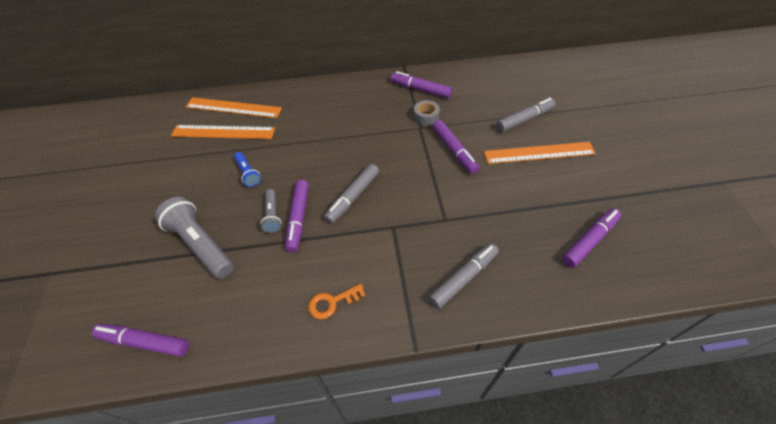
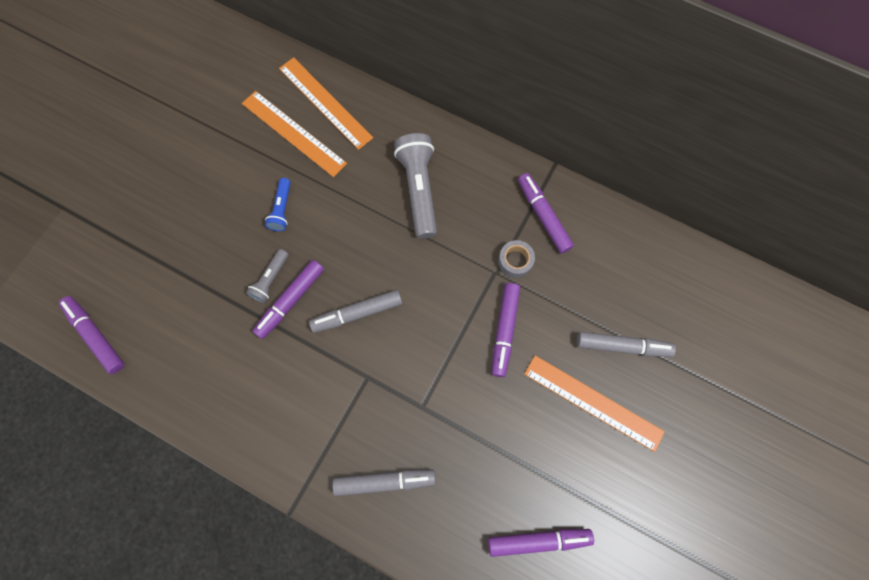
camera: 35 degrees right, 20 degrees up
(201, 244) = (191, 266): grey flashlight -> grey flashlight (419, 190)
(332, 302) = (256, 414): orange key -> none

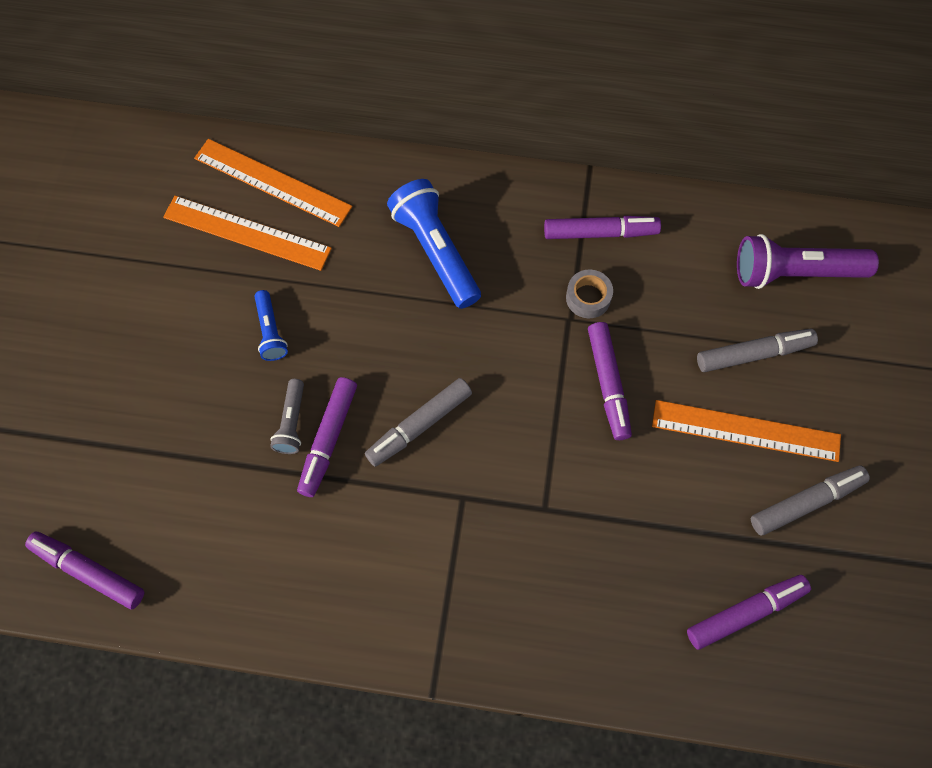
camera: 20 degrees left, 5 degrees down
(384, 481) = (535, 613): grey marker -> grey marker (806, 502)
(419, 190) = (436, 251): grey flashlight -> blue flashlight
(543, 216) = (600, 233): purple marker -> purple marker turned 135 degrees clockwise
(678, 295) = (795, 272): none -> purple flashlight

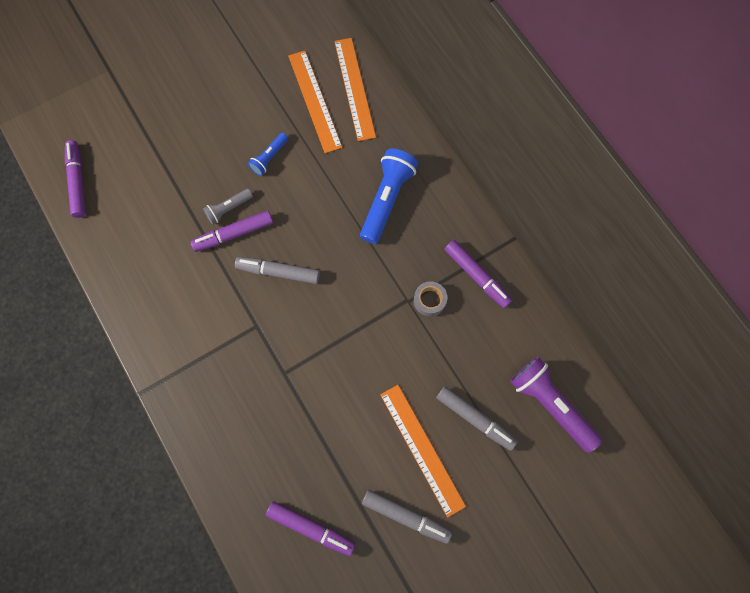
camera: 50 degrees right, 5 degrees up
(608, 384) = (385, 351): purple marker -> none

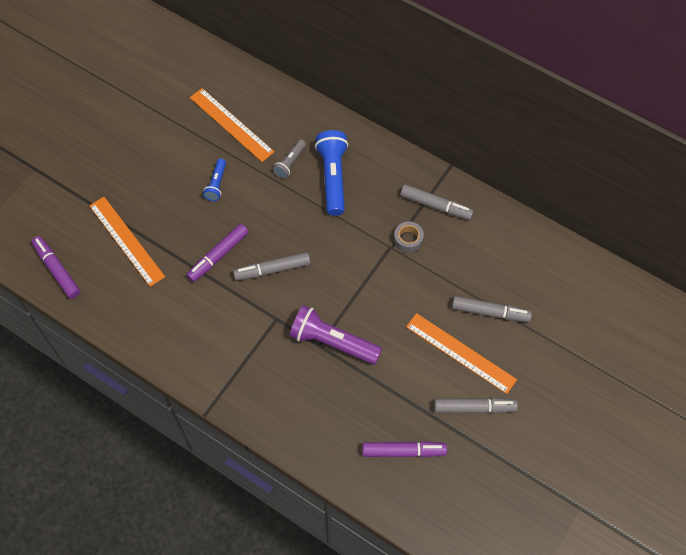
camera: 25 degrees left, 10 degrees down
(228, 209) = (203, 238): grey flashlight -> grey flashlight (290, 163)
(354, 88) = (260, 102): orange ruler -> orange ruler (126, 241)
(476, 276) = (436, 206): purple marker -> grey marker
(550, 404) = (542, 276): purple flashlight -> purple flashlight (332, 342)

